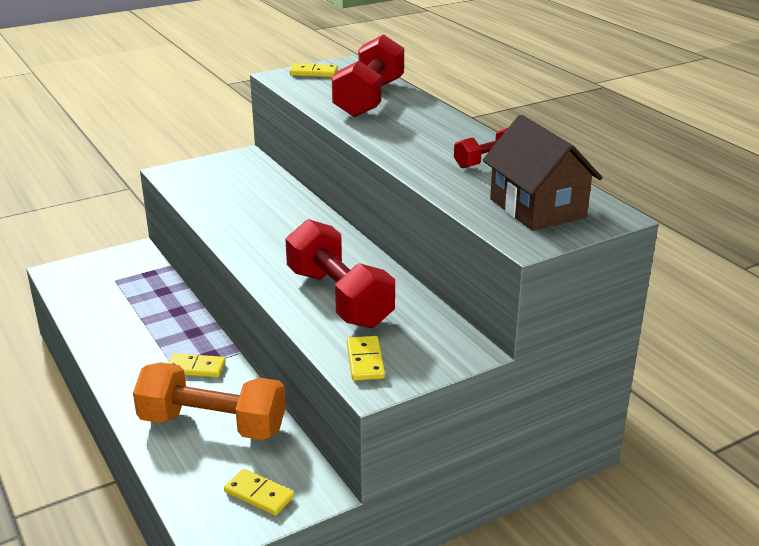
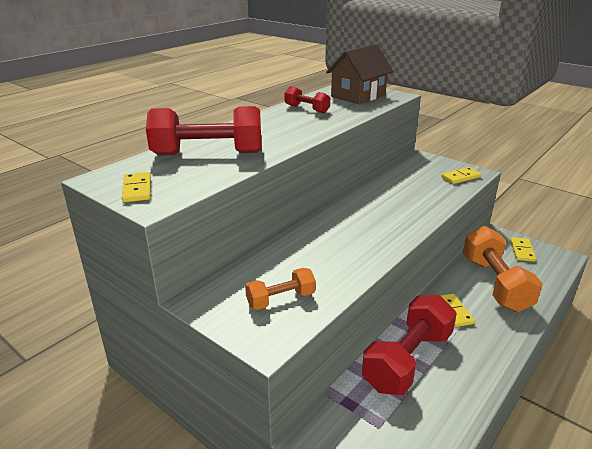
camera: 110 degrees left, 0 degrees up
(212, 184) = (281, 299): none -> orange dumbbell
(339, 298) = (412, 195): red dumbbell -> red dumbbell (407, 360)

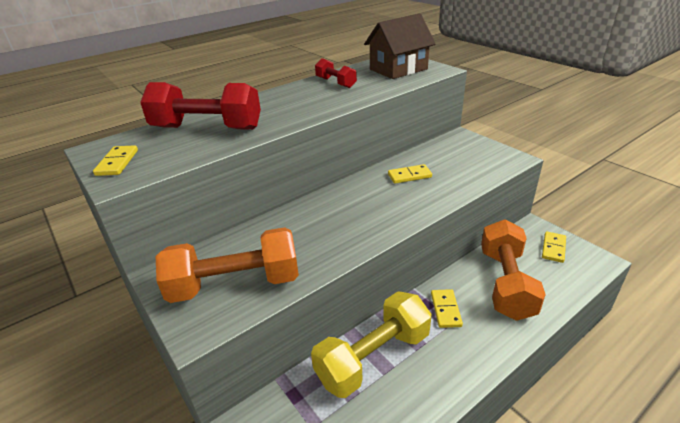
camera: 15 degrees right, 5 degrees up
(281, 299) = (235, 284): orange dumbbell -> orange dumbbell, size x1.91
(407, 360) = (373, 357): red dumbbell -> yellow dumbbell
(460, 177) = (493, 163): yellow domino -> yellow domino (409, 176)

